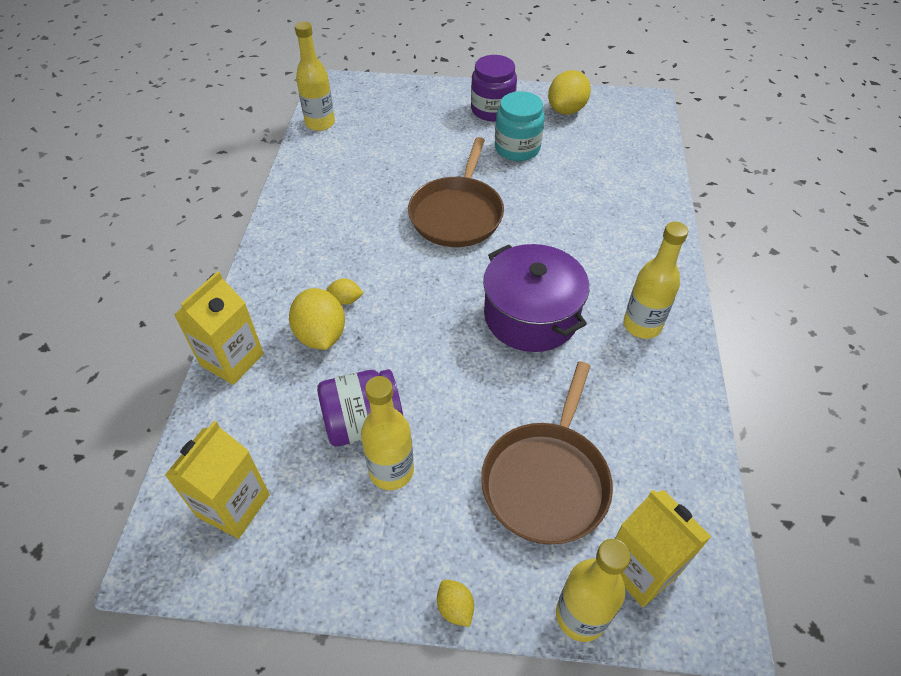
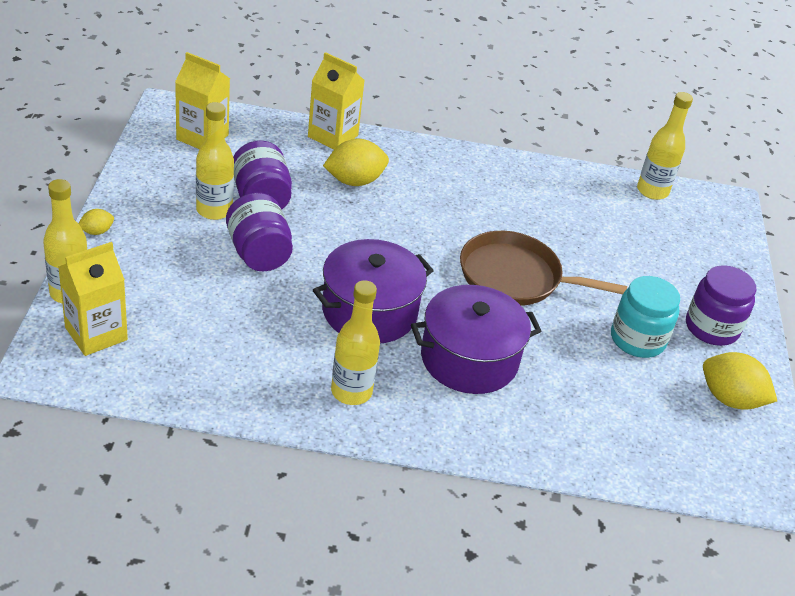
camera: 85 degrees right, 10 degrees down
(346, 300) = (394, 196): yellow lemon -> none
(463, 416) = (259, 253): none -> purple jar
(547, 480) = (187, 293): brown pan -> none
(572, 246) = (469, 359): none -> purple pot

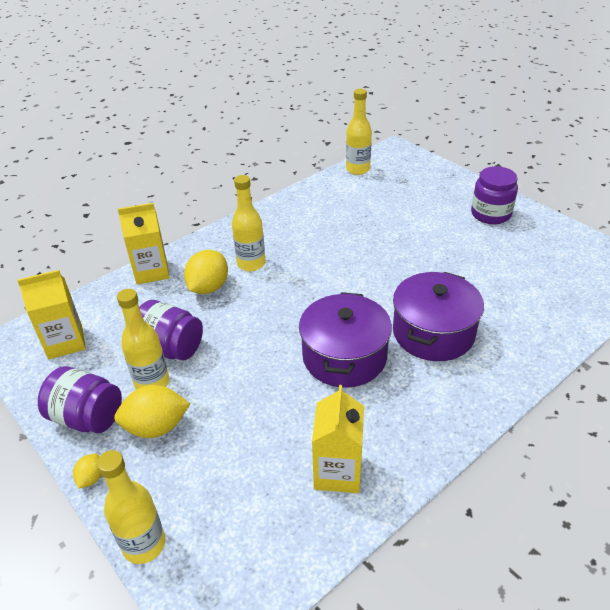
camera: 40 degrees left, 0 degrees up
(96, 334) = (212, 554): yellow carton -> yellow carton (338, 472)
(259, 253) = (226, 384): purple jar -> purple jar (87, 417)
(351, 392) = (416, 415): yellow bottle -> yellow bottle (251, 264)
(515, 277) = (377, 267): brown pan -> none
(637, 339) = (476, 248): turquoise jar -> none
(730, 399) = (554, 241): yellow lemon -> yellow lemon (156, 427)

